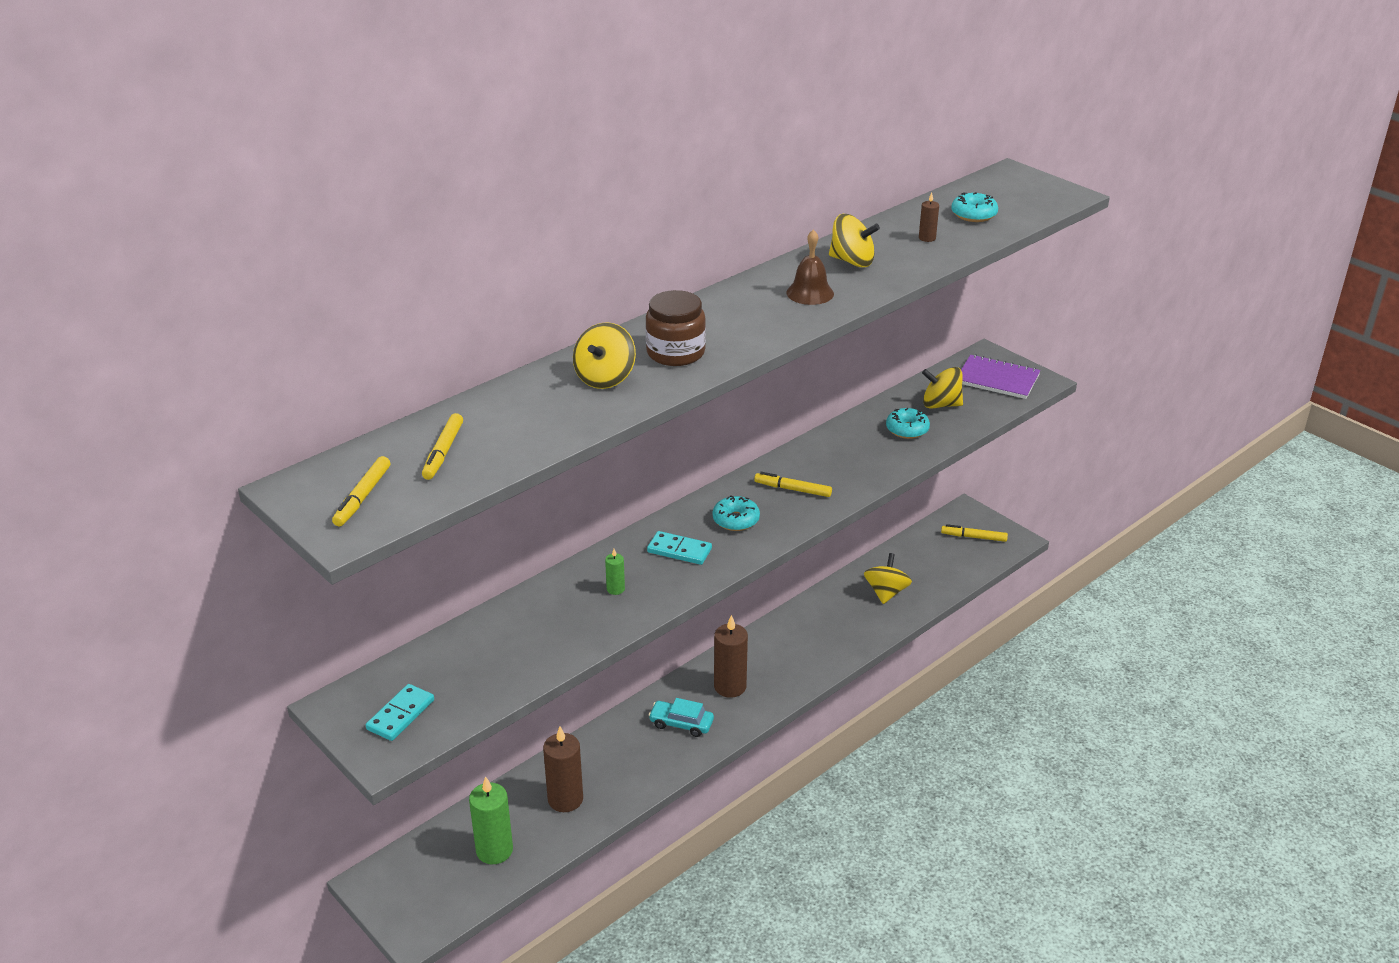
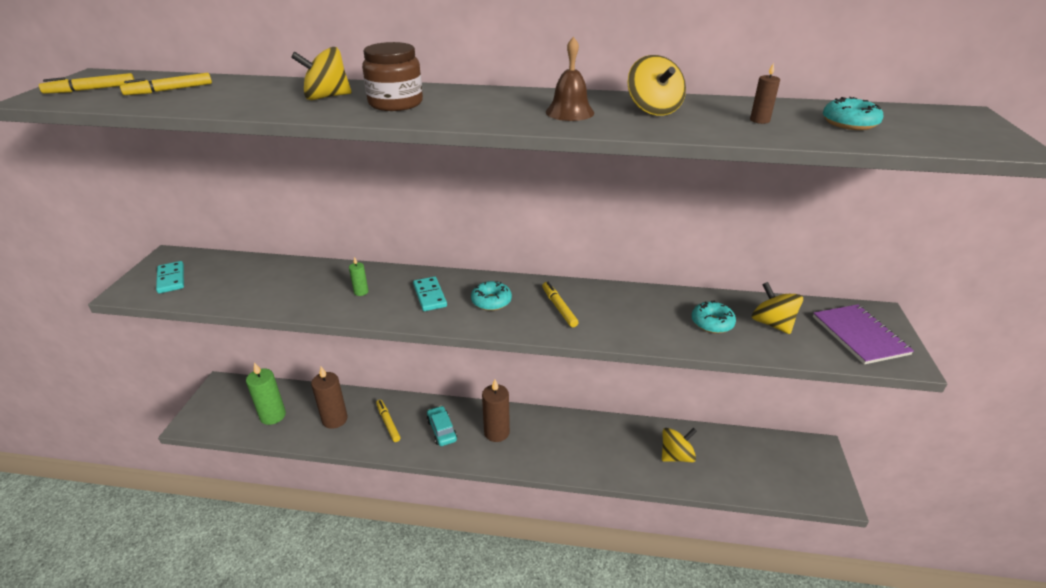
camera: 50 degrees right, 0 degrees up
(401, 715) = (171, 279): turquoise domino -> turquoise domino turned 75 degrees clockwise
(974, 537) = (801, 470): yellow marker -> yellow marker (388, 423)

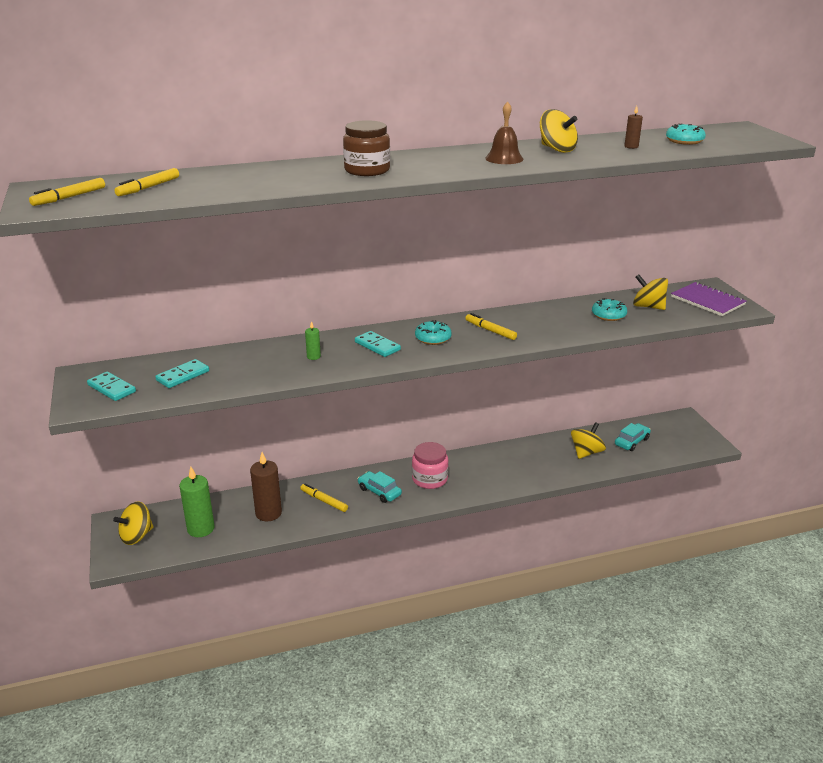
camera: 25 degrees left, 5 degrees down
(236, 282) = (183, 376): none -> turquoise domino
(326, 97) = (302, 174): yellow spinning top -> yellow spinning top (136, 536)
(496, 432) = (429, 479): brown candle -> pink jar
(737, 459) = (632, 442): none -> turquoise car

